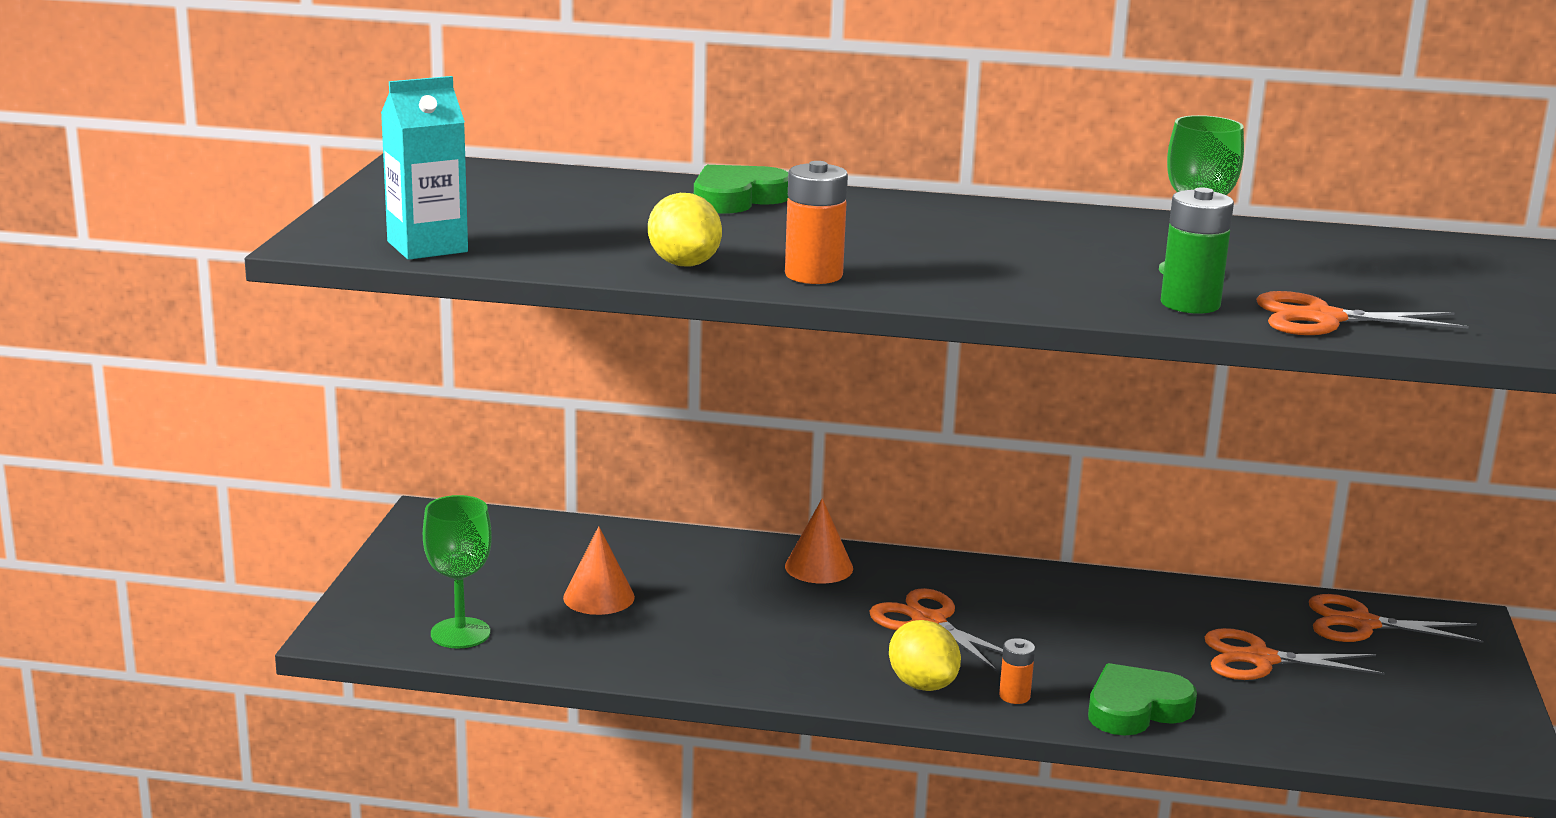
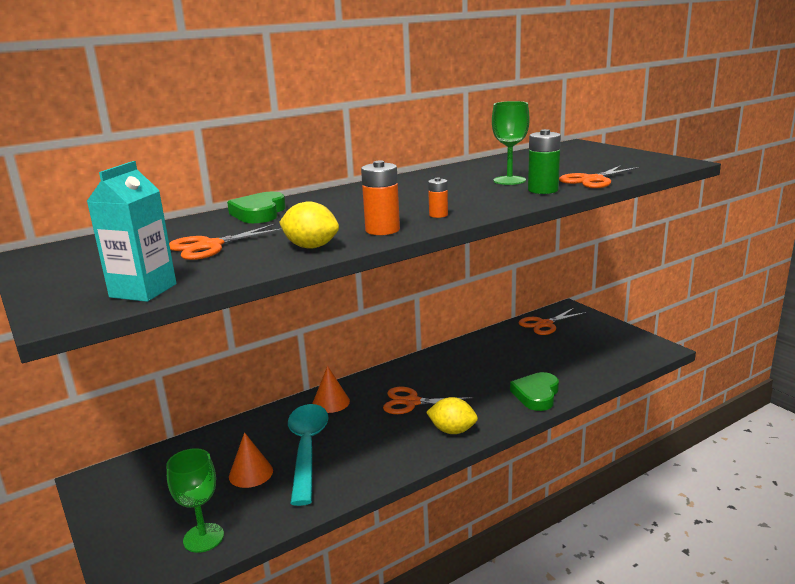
camera: 40 degrees left, 0 degrees up
(701, 606) = (307, 449): none -> turquoise spoon
(1014, 696) = (491, 415): orange battery -> orange battery (438, 215)
(1260, 659) = (539, 353): orange scissors -> orange scissors (210, 246)

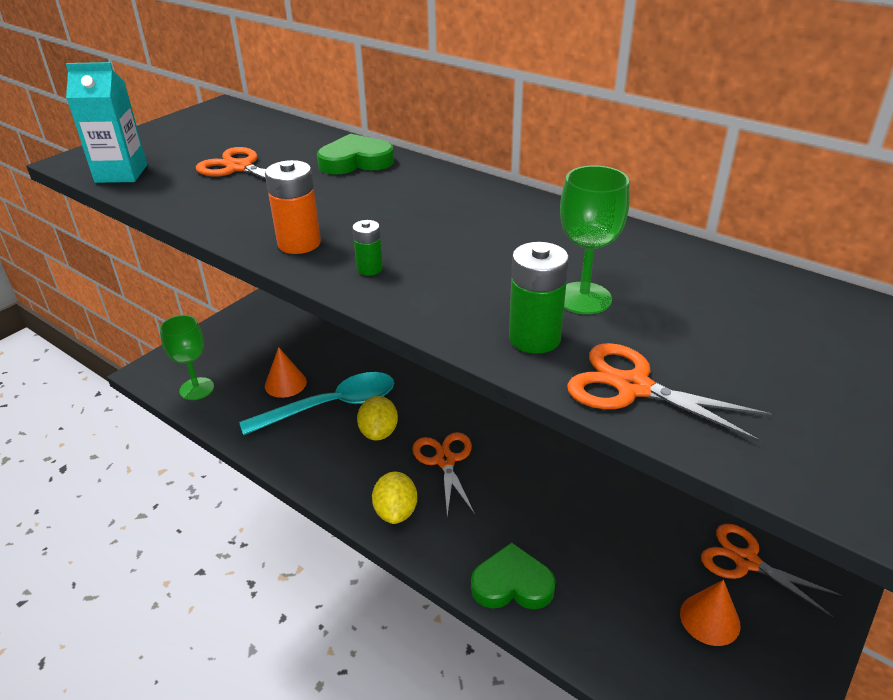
camera: 70 degrees right, 15 degrees up
(311, 247) = (236, 216): yellow lemon -> yellow lemon (379, 432)
(331, 402) = (421, 396): orange cone -> orange cone (710, 619)
(438, 215) = (369, 269): orange battery -> green battery

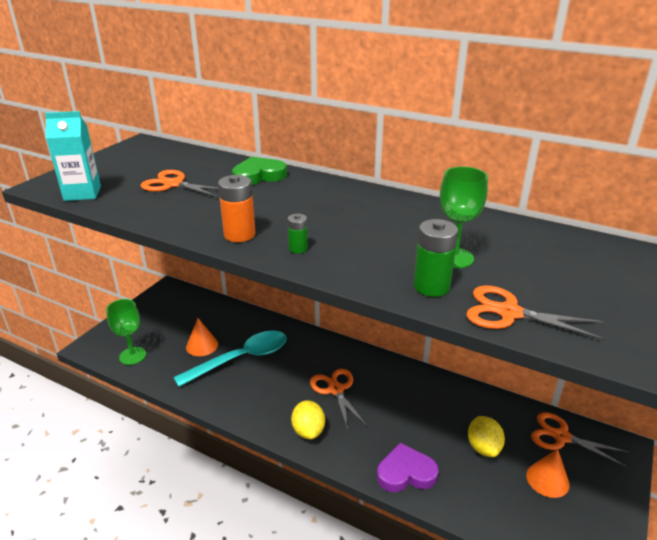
camera: 10 degrees left, 5 degrees down
(379, 432) = (281, 374): yellow lemon -> yellow lemon (483, 447)
(512, 584) = (406, 473): green heart -> purple heart

